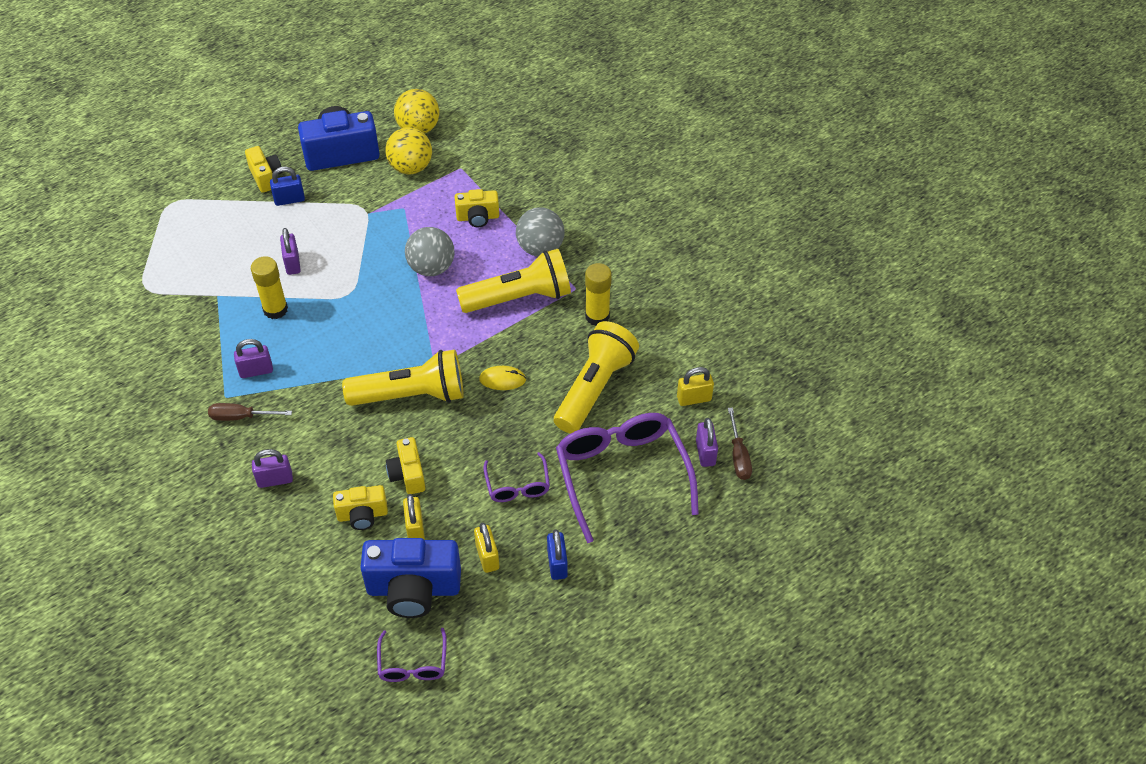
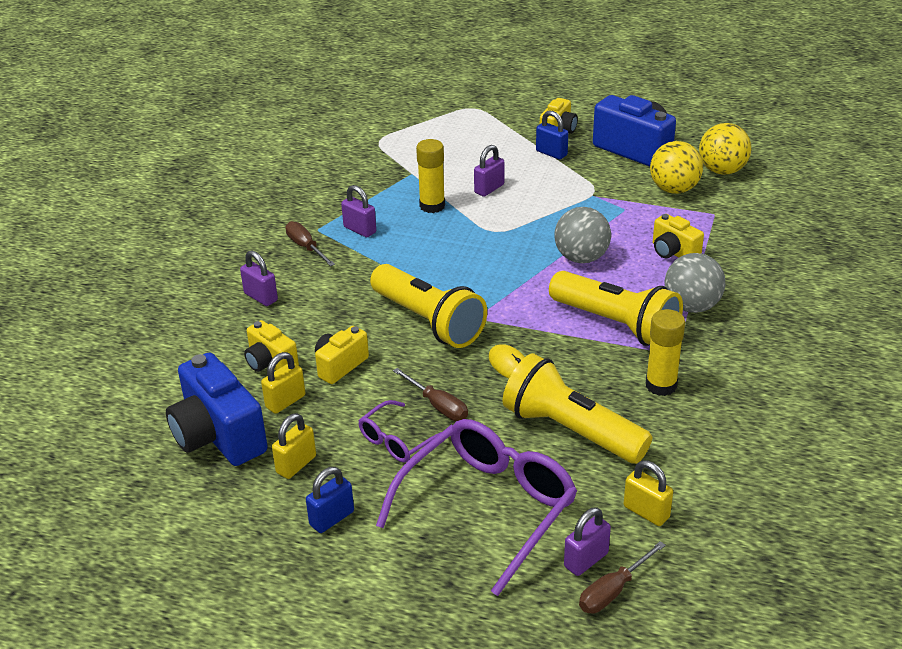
camera: 55 degrees right, 15 degrees down
(413, 664) = (136, 479): purple glasses -> none
(504, 443) = (438, 406): none -> brown screwdriver
(594, 388) = (571, 430): yellow flashlight -> yellow flashlight turned 135 degrees counterclockwise

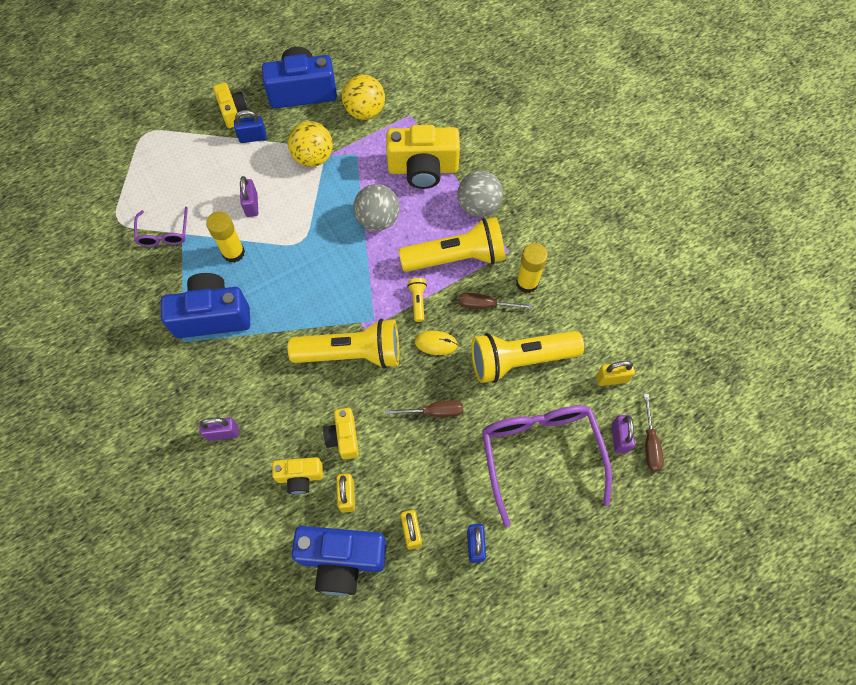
camera: 50 degrees left, 30 degrees up
(306, 247) = (196, 363): brown screwdriver -> brown screwdriver (485, 305)
(360, 230) = (212, 316): purple padlock -> blue camera
(398, 440) = (443, 458): purple glasses -> purple glasses (164, 233)
(536, 328) = (418, 301): none -> yellow flashlight
(673, 252) = (423, 169): yellow camera -> yellow camera, size x1.78
(722, 170) = (374, 70): yellow ball -> yellow ball (313, 157)

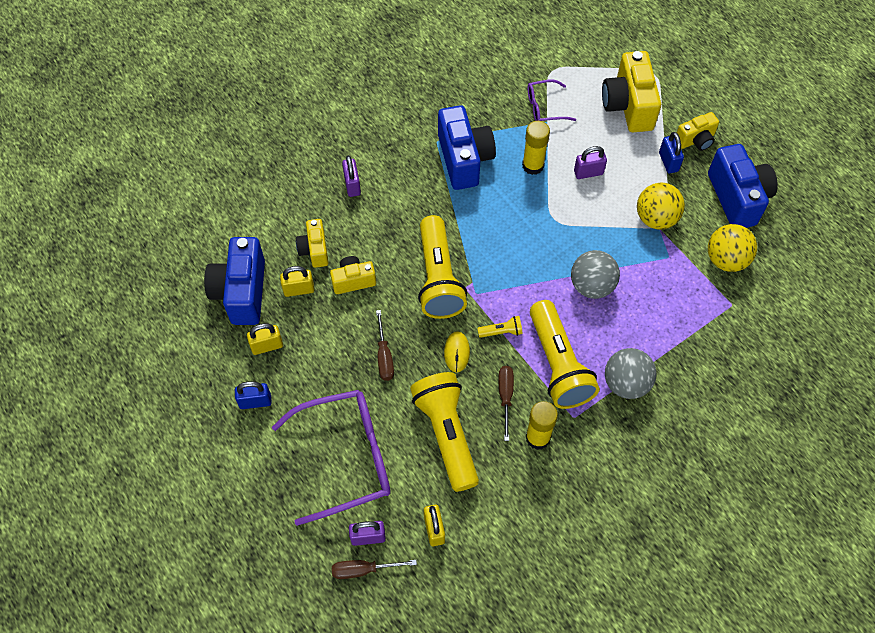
camera: 85 degrees right, 5 degrees down
(423, 169) = (663, 323): yellow camera -> yellow camera (628, 106)

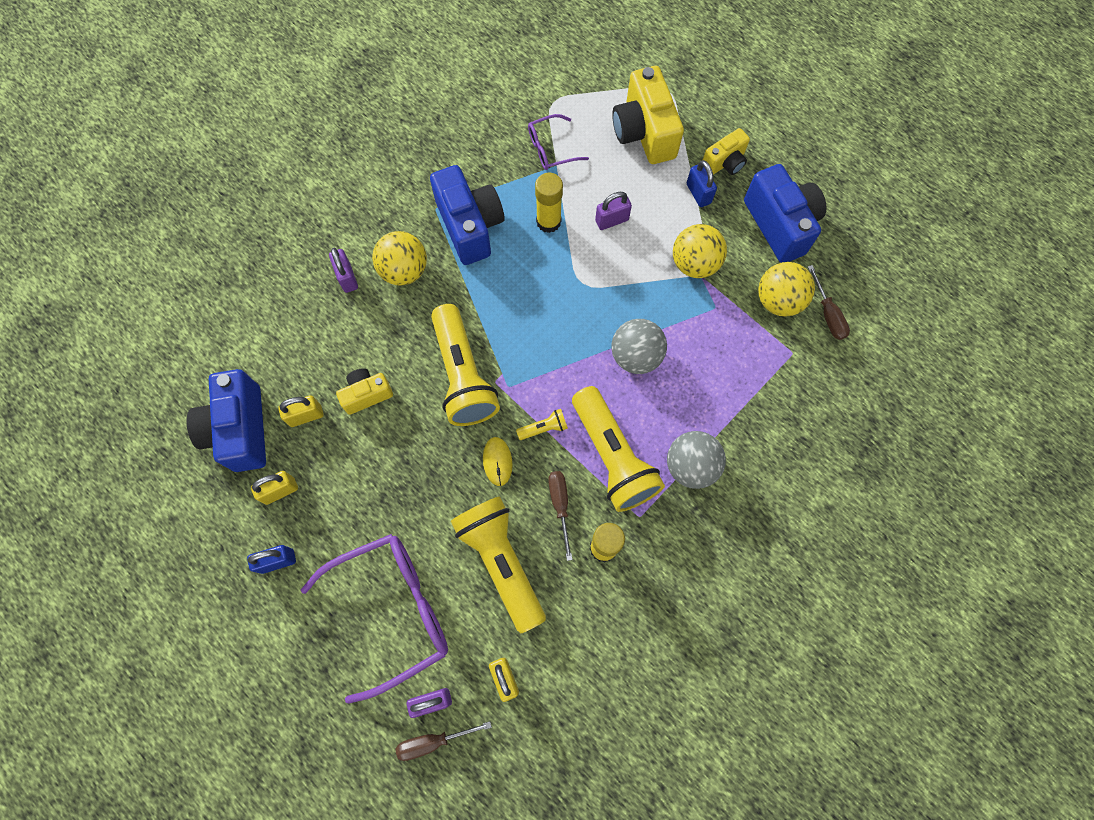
camera: 10 degrees left, 10 degrees up
(314, 250) = (316, 364): yellow camera -> none
(384, 356) = (416, 480): brown screwdriver -> brown screwdriver (828, 314)
(402, 186) = (404, 270): none -> yellow ball

